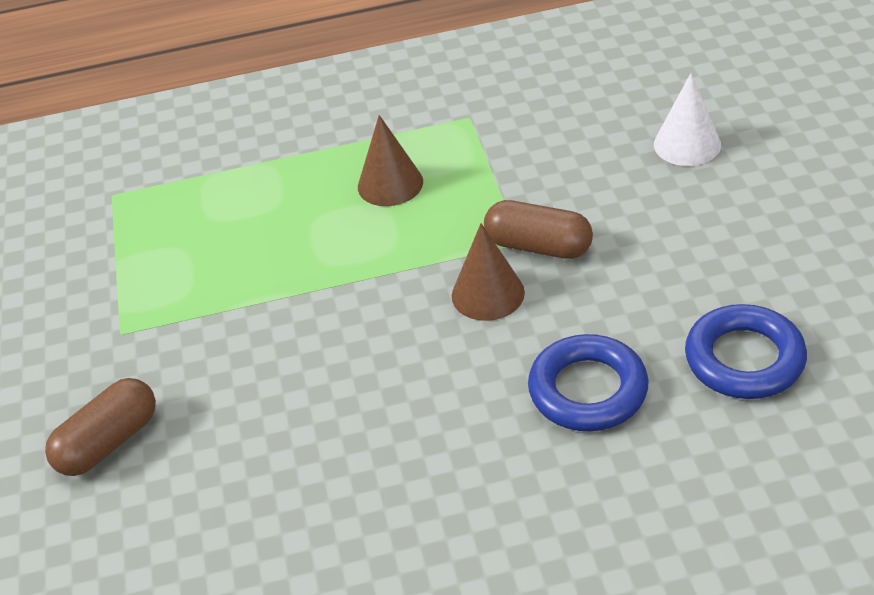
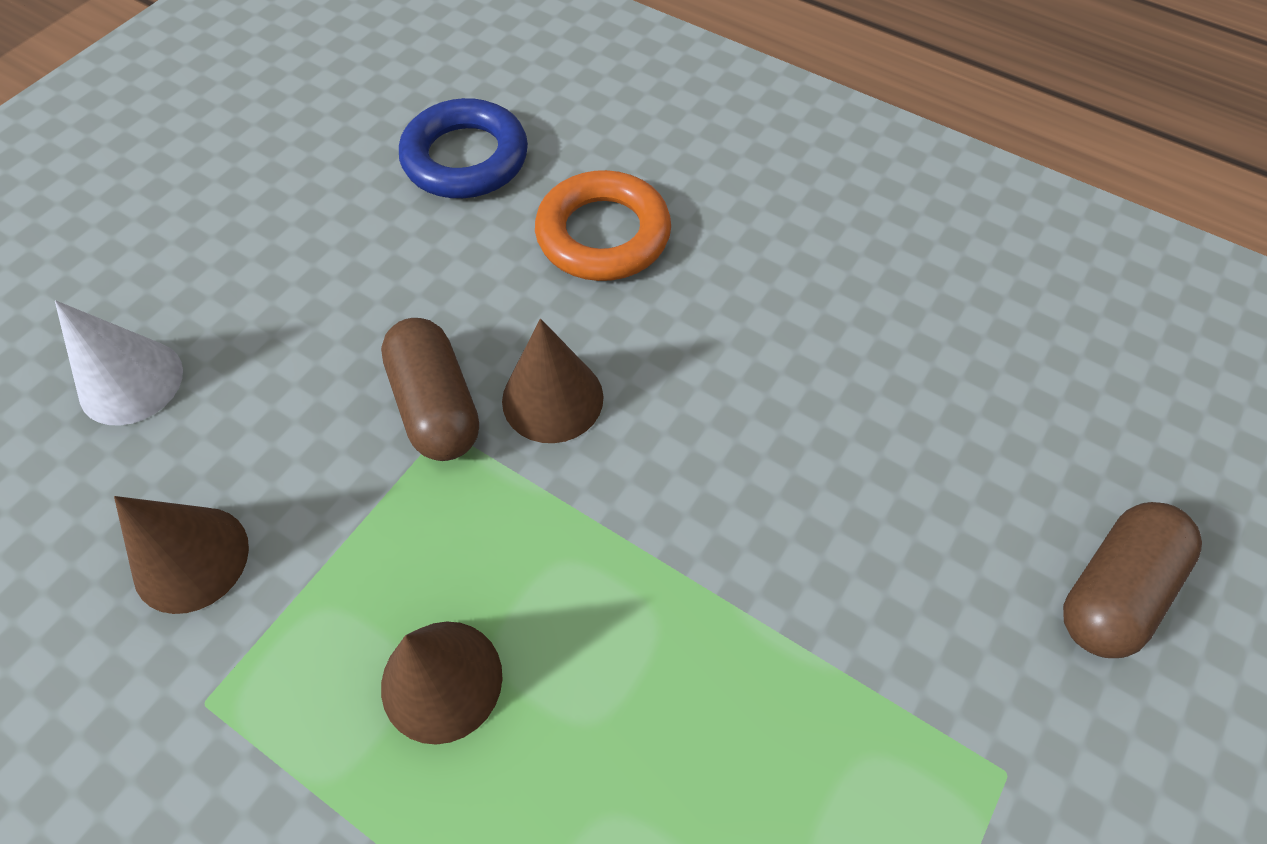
camera: 140 degrees left, 15 degrees up
(108, 442) = (1113, 590): brown capsule -> brown capsule turned 45 degrees counterclockwise
(546, 133) = (191, 559): none -> brown cone
(588, 390) = (603, 234): blue ring -> orange ring

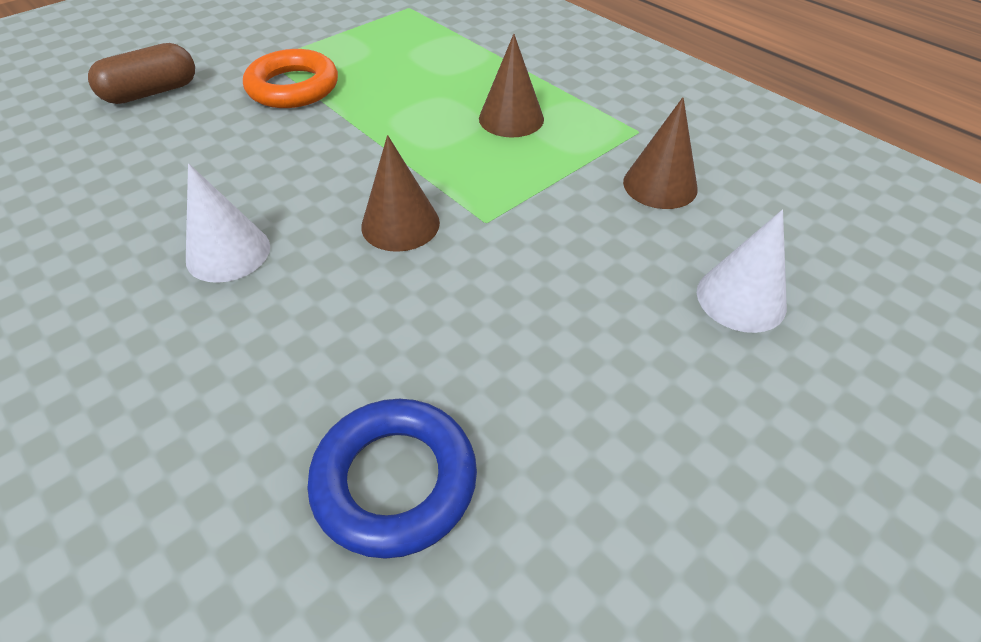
camera: 165 degrees left, 10 degrees down
(436, 405) = (488, 236): brown capsule -> none
(603, 234) = (290, 344): orange ring -> orange ring (293, 87)
(734, 314) = (228, 253): none -> white cone

